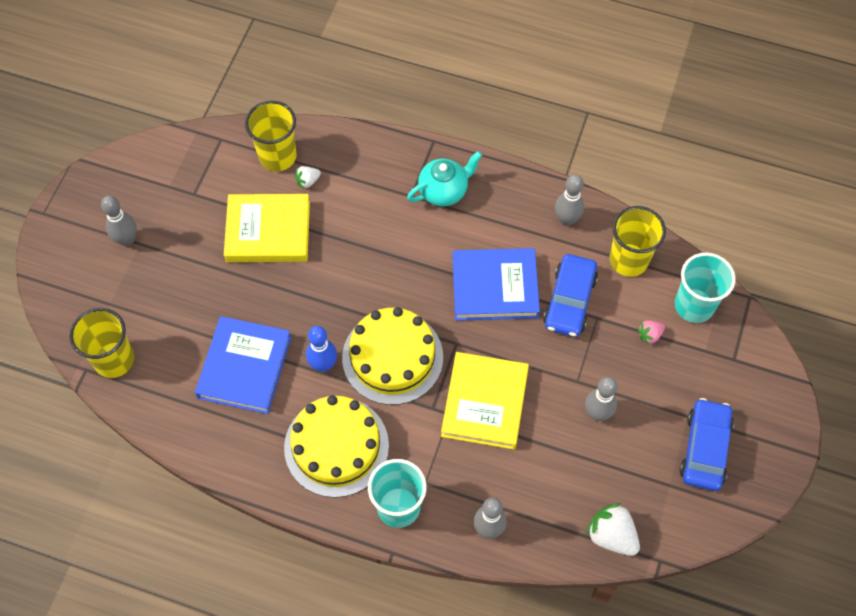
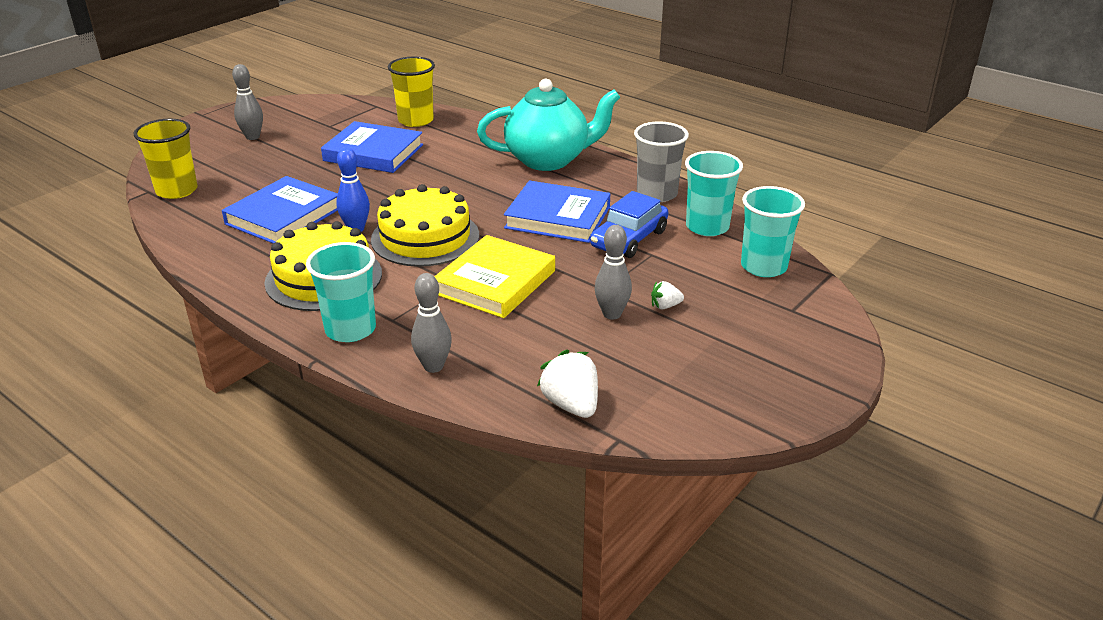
camera: 20 degrees right, 30 degrees down
(268, 231) = (373, 153): yellow book -> blue book
(308, 181) = (430, 135): white strawberry -> white strawberry (665, 306)
(444, 191) = (548, 160): turquoise teapot -> turquoise teapot, size x1.70
(566, 220) = (657, 194): grey bowling pin -> grey cup
(628, 260) = (707, 227): yellow cup -> turquoise cup
(649, 335) = (703, 275): pink strawberry -> none
(704, 449) = (723, 365): blue car -> none

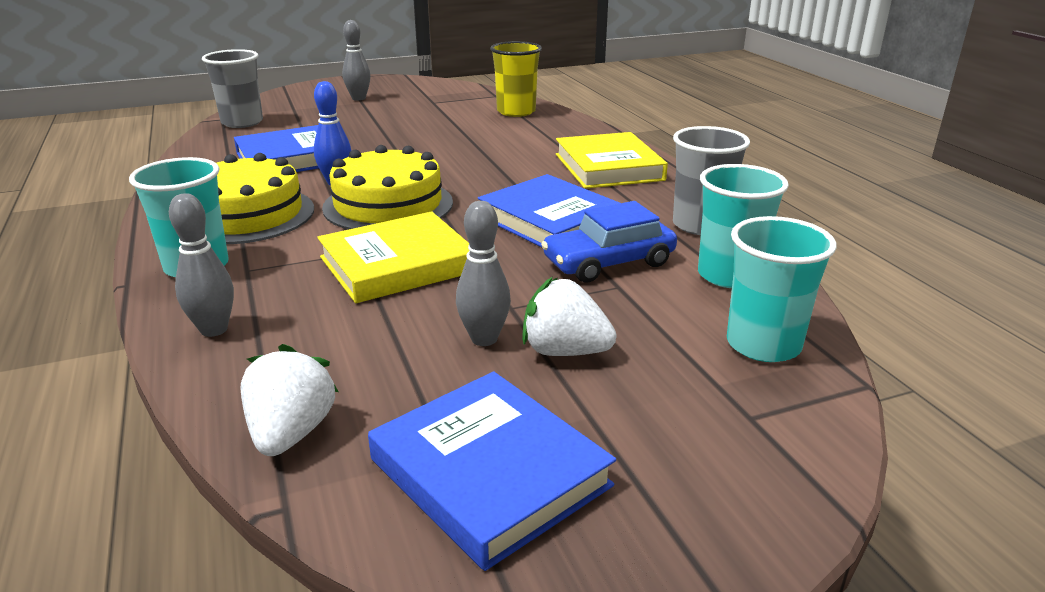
camera: 30 degrees right, 5 degrees down
(177, 190) = (242, 122): yellow cup -> grey cup
(373, 153) = (442, 128): blue book -> blue book (489, 472)
(548, 160) = (608, 167): turquoise teapot -> yellow book
(665, 306) = (564, 351): white strawberry -> white strawberry, size x1.84

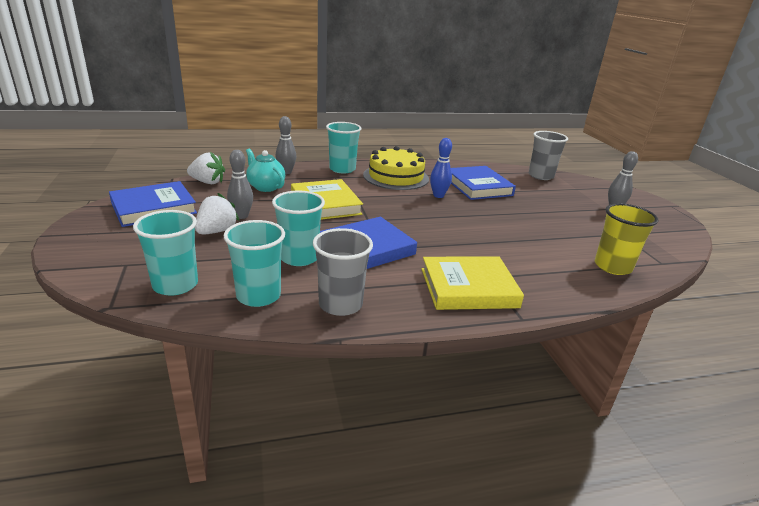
camera: 95 degrees right, 0 degrees up
(317, 340) = (265, 187): none -> turquoise teapot
(388, 205) = (402, 206): yellow cake -> none
(608, 262) = (299, 258): blue car -> turquoise cup

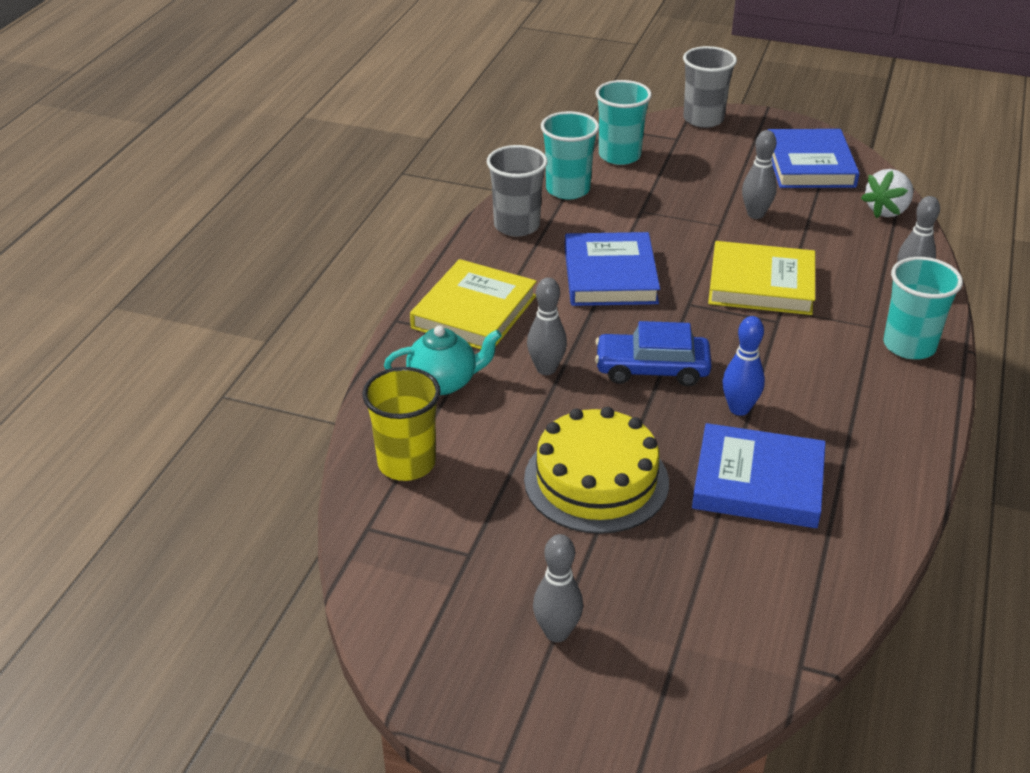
camera: 125 degrees right, 10 degrees up
(216, 231) = (721, 192): white strawberry -> none
(265, 187) = (849, 251): turquoise teapot -> turquoise teapot (444, 382)
(299, 258) = (622, 227): turquoise cup -> none
(396, 177) = (849, 395): yellow cake -> yellow cake (596, 480)
(439, 219) = (652, 369): none -> blue car
(483, 247) = (546, 369): none -> grey bowling pin
(540, 176) = (776, 630): grey cup -> grey cup (703, 119)

